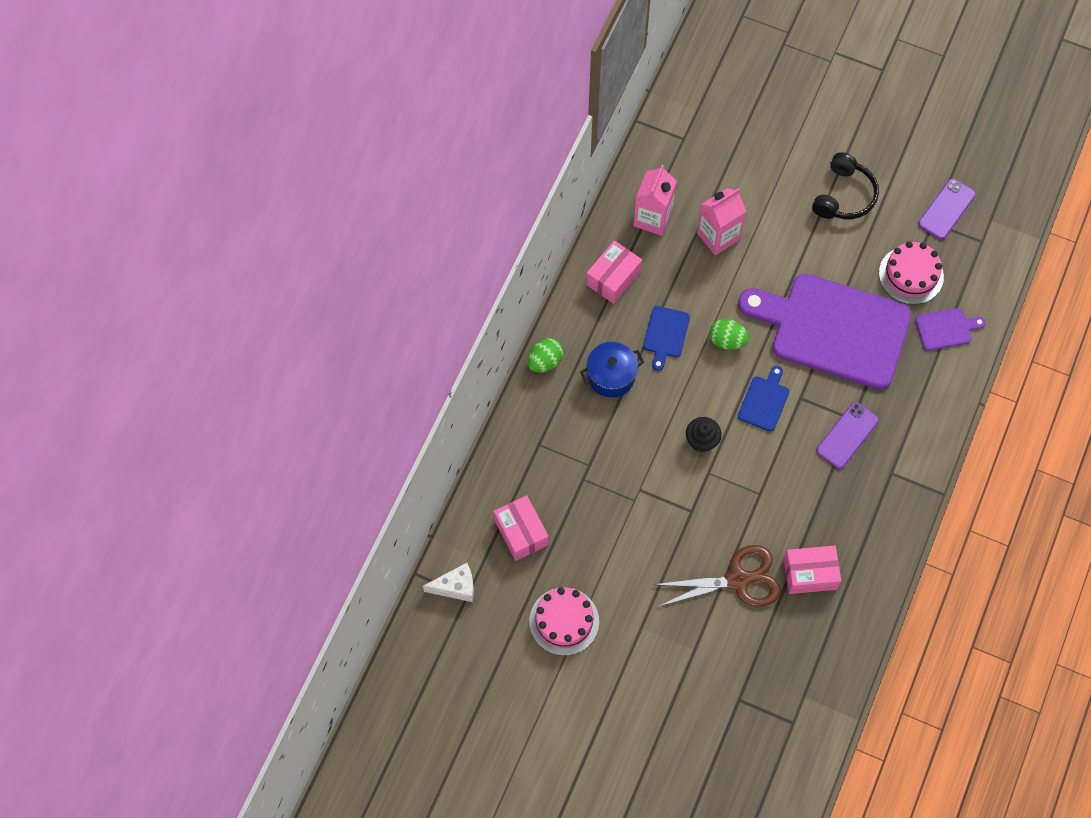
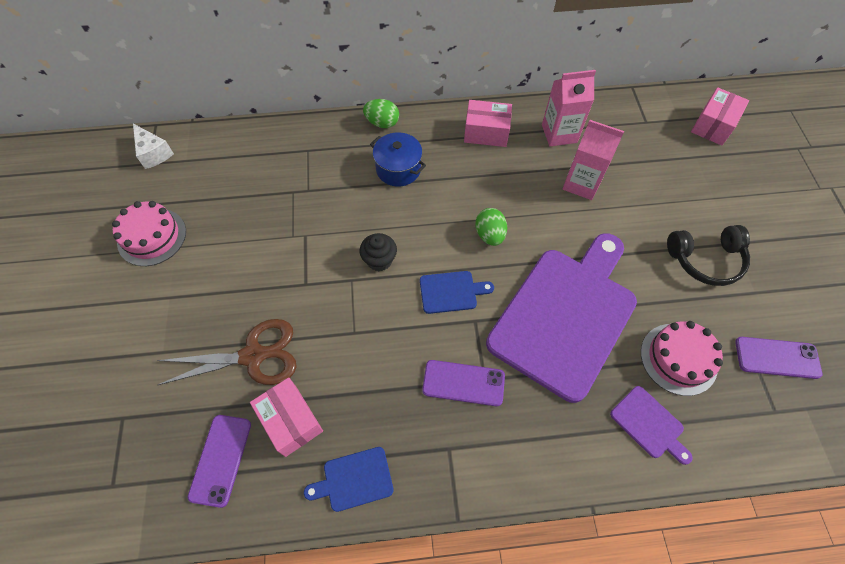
camera: 60 degrees right, 5 degrees down
(521, 532) = (222, 173): pink box -> pink box (713, 125)
(665, 335) = (462, 188): blue cutting board -> blue cutting board (354, 479)
(738, 580) = (253, 356): brown scissors -> brown scissors turned 60 degrees counterclockwise
(814, 637) = (221, 459): none -> purple phone
(833, 329) = (565, 315): purple cutting board -> purple cutting board turned 45 degrees clockwise

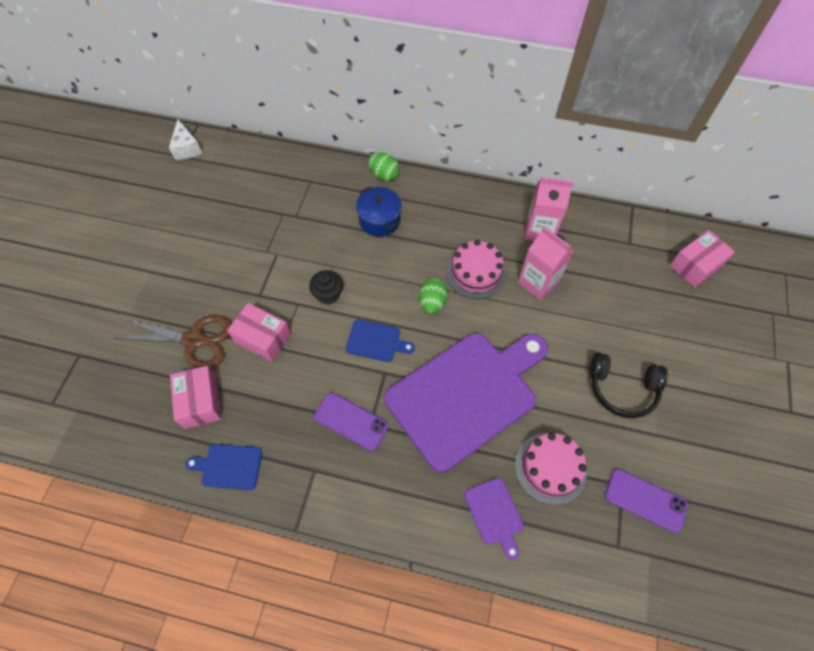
camera: 20 degrees right, 0 degrees up
(152, 237) = (157, 218): pink cake -> pink cake (476, 273)
(221, 459) = (136, 413): purple phone -> none
(486, 132) = (472, 210): pink box -> pink box (263, 338)

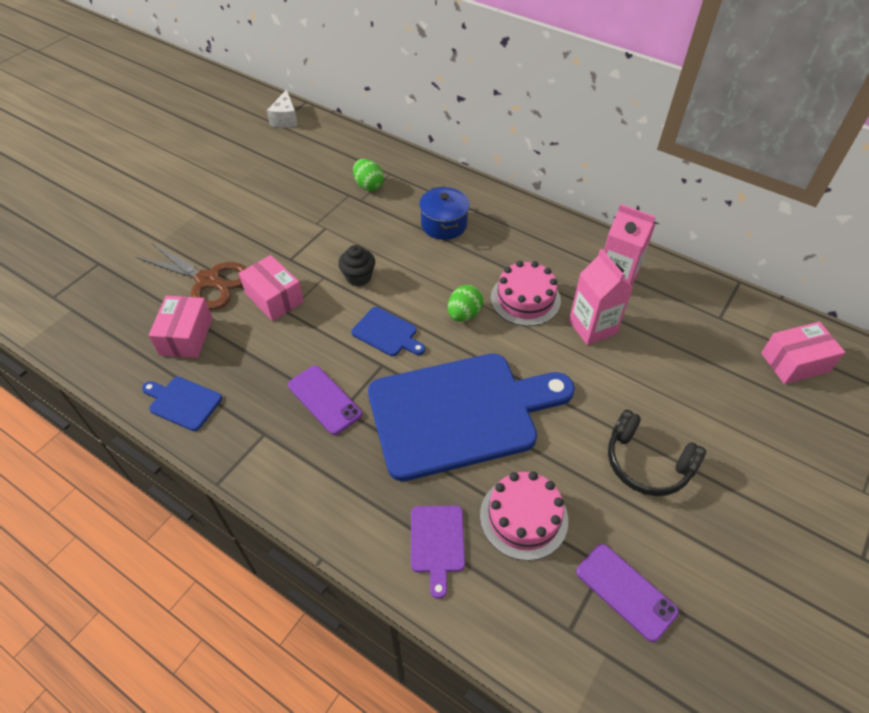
camera: 20 degrees right, 10 degrees down
(384, 175) = (468, 186): green egg -> green egg (369, 186)
(466, 395) = (460, 413): purple cutting board -> blue cutting board

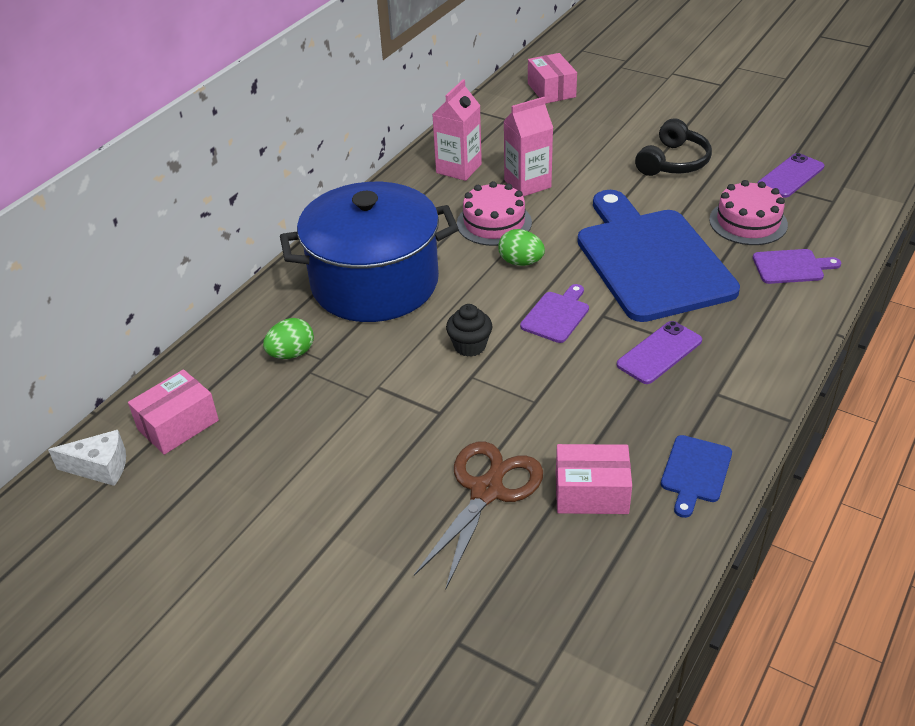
camera: 90 degrees left, 10 degrees down
(274, 298) = (512, 417): pink box -> pink box (178, 425)
(387, 333) = (556, 315): blue cutting board -> purple cutting board
(444, 224) = (375, 283): blue pot -> blue pot, size x2.21

